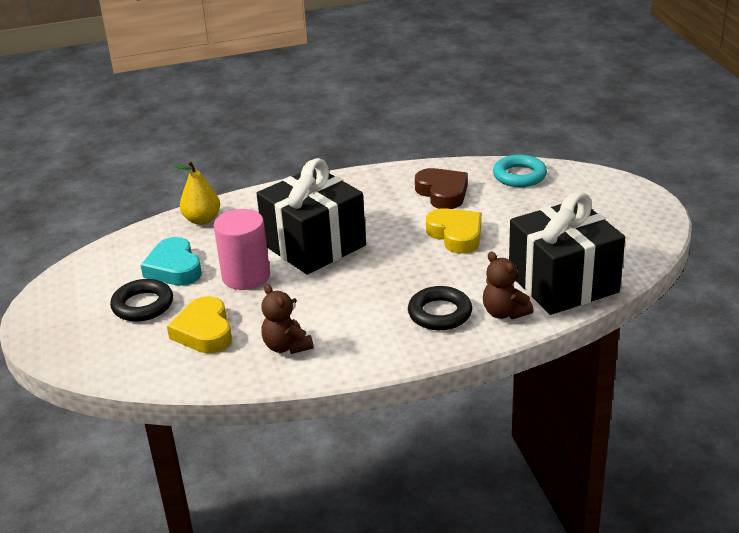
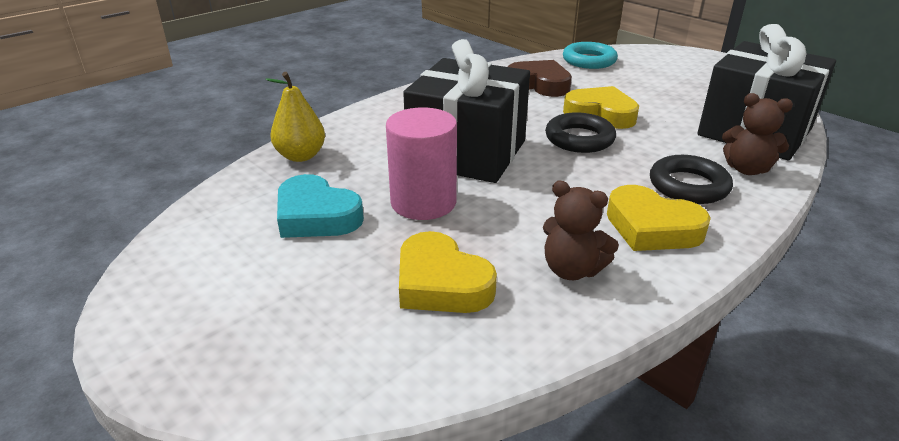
camera: 30 degrees left, 0 degrees up
(143, 305) = (314, 273): black ring -> black ring (579, 139)
(371, 335) = (652, 227): none -> yellow heart

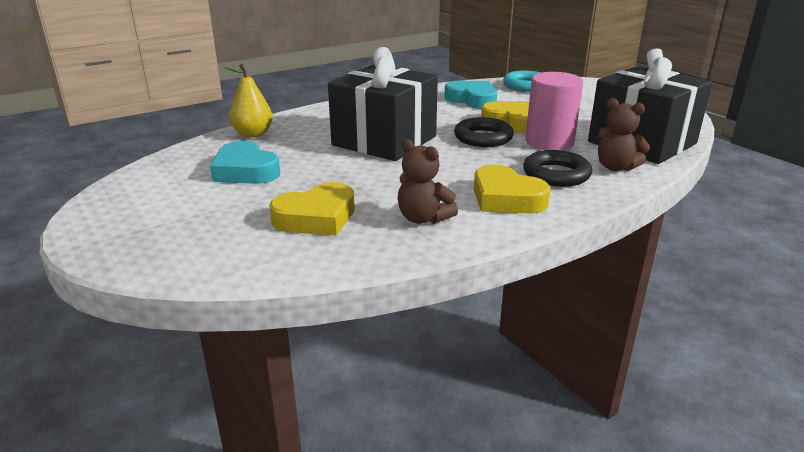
camera: 10 degrees right, 5 degrees down
(423, 202) = (331, 169): pink cylinder -> pink cylinder (549, 142)
(441, 283) = (316, 217): yellow heart -> yellow heart turned 90 degrees counterclockwise
(539, 84) = (472, 100): brown heart -> turquoise heart

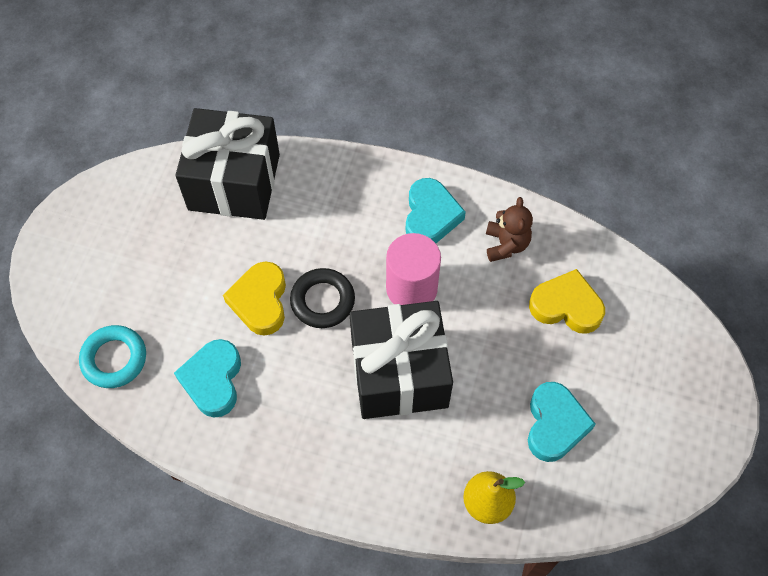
camera: 130 degrees left, 35 degrees up
(506, 198) = (430, 216): yellow heart -> turquoise heart
(549, 142) = (289, 246): pink cylinder -> pink cylinder (411, 288)
(556, 174) = (359, 208): black ring -> none
(615, 167) = (310, 178): brown teddy bear -> none

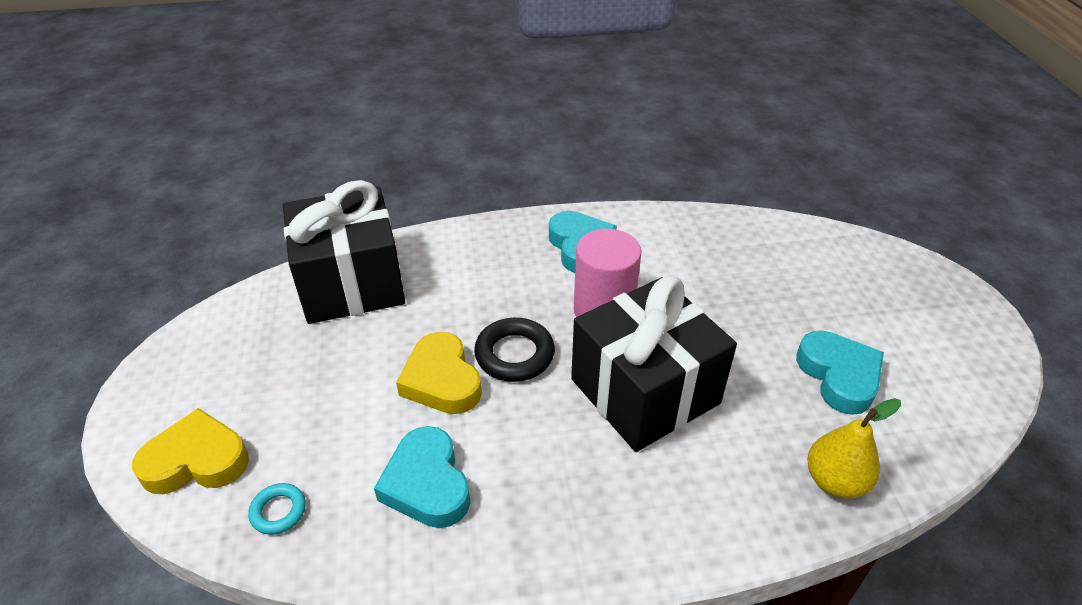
camera: 25 degrees left, 20 degrees down
(114, 359) = (278, 511): turquoise ring -> turquoise ring, size x0.58
(506, 244) = (670, 245): brown teddy bear -> none
(566, 306) = (764, 273): yellow heart -> yellow heart (196, 460)

